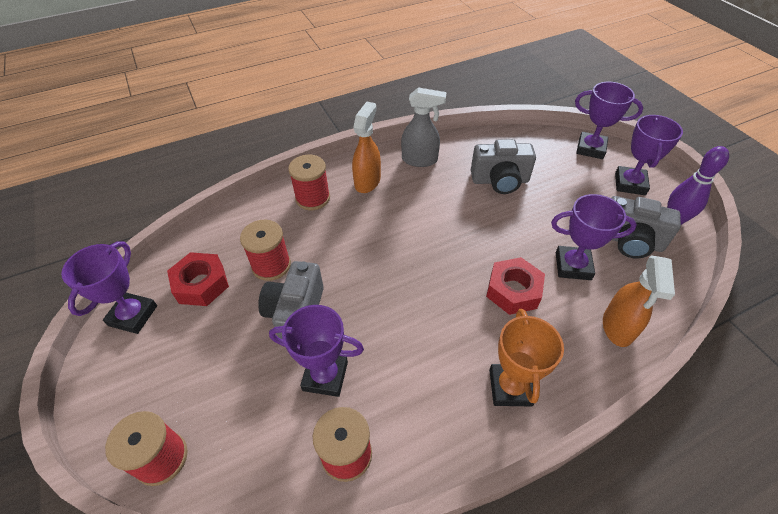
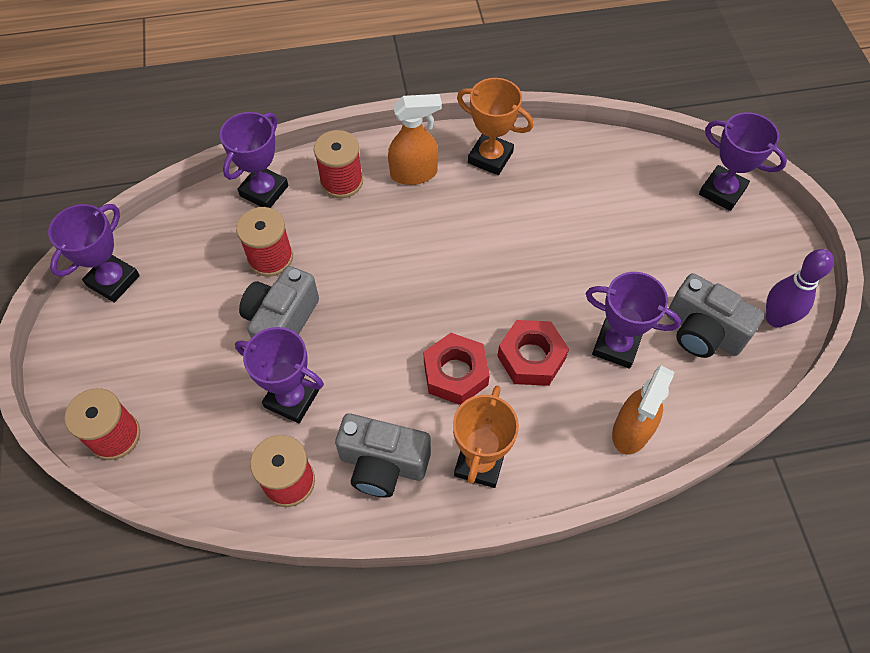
camera: 15 degrees right, 10 degrees up
(201, 284) = (190, 262): red nut -> red nut (455, 373)
(367, 181) = (414, 173): orange spray bottle -> orange spray bottle turned 45 degrees clockwise
(420, 160) = (490, 157): grey spray bottle -> orange trophy
(500, 181) = (579, 211): grey camera -> grey camera (383, 464)
(630, 184) = (747, 255): purple trophy -> purple trophy (264, 191)

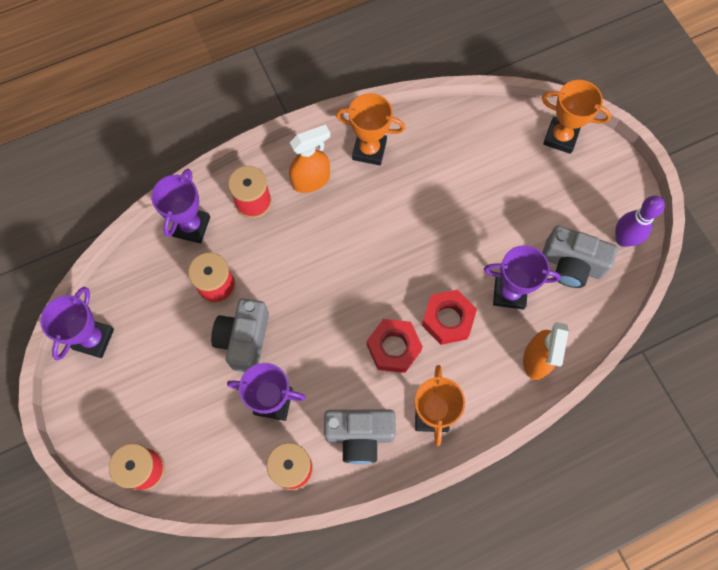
camera: 15 degrees left, 10 degrees up
(722, 191) = (560, 137): purple trophy -> orange trophy

